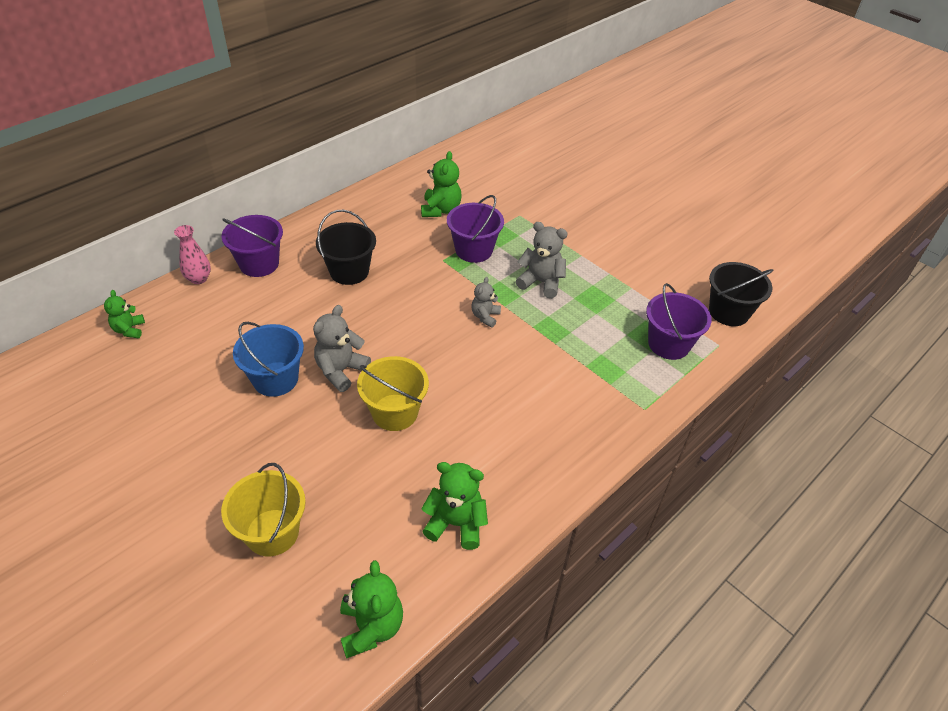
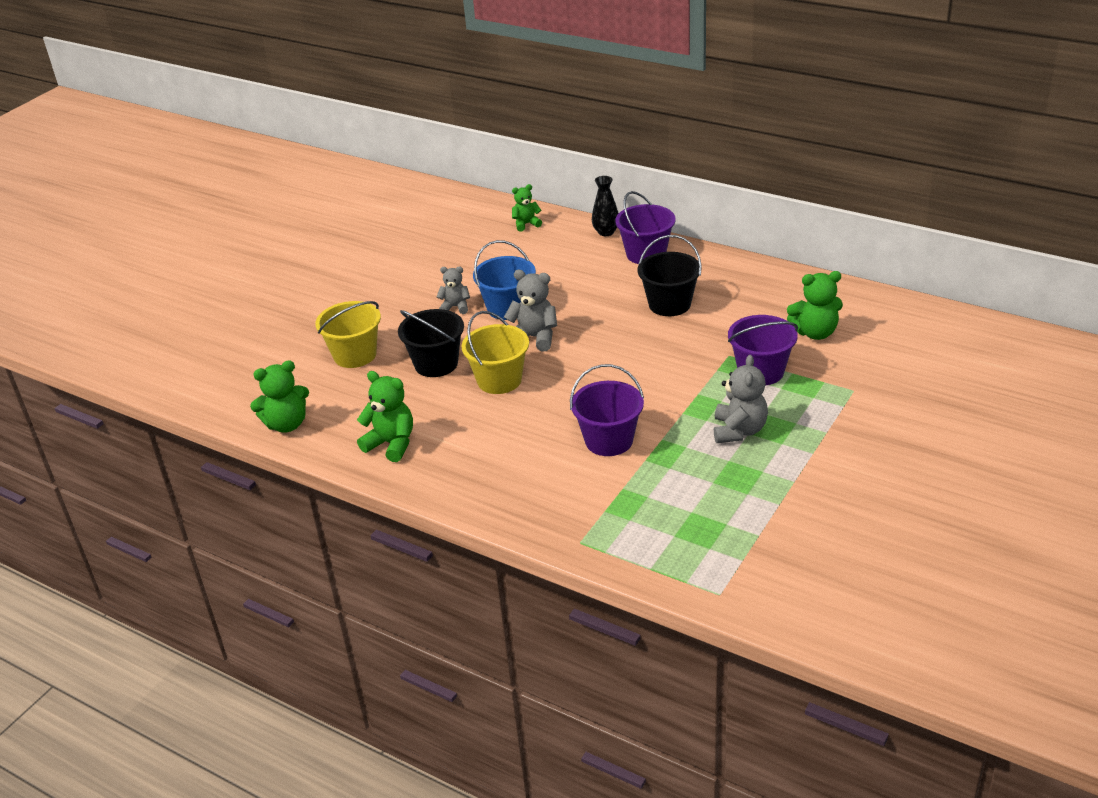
camera: 80 degrees right, 10 degrees down
(199, 278) = (606, 232): pink vase -> black vase
(456, 523) = (391, 444): green teddy bear -> green teddy bear turned 60 degrees counterclockwise
(485, 316) = (657, 403): grey teddy bear -> grey teddy bear (455, 307)
(669, 344) = (695, 549): purple bucket -> purple bucket (609, 440)
(728, 312) = (789, 598): black bucket -> black bucket (436, 364)

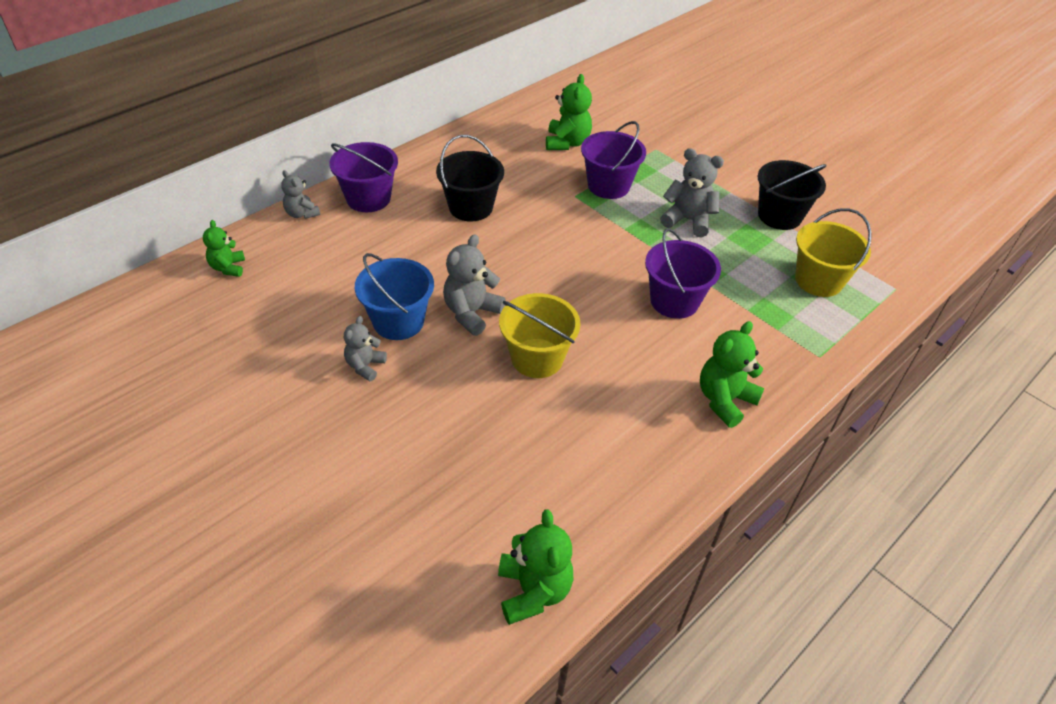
camera: 80 degrees left, 10 degrees up
(355, 355) = (410, 487): yellow bucket -> yellow bucket (818, 280)
(391, 444) = (619, 478): green teddy bear -> green teddy bear (724, 400)
(436, 364) = (476, 407): black bucket -> black bucket (779, 216)
(606, 232) = (302, 214): black vase -> grey teddy bear

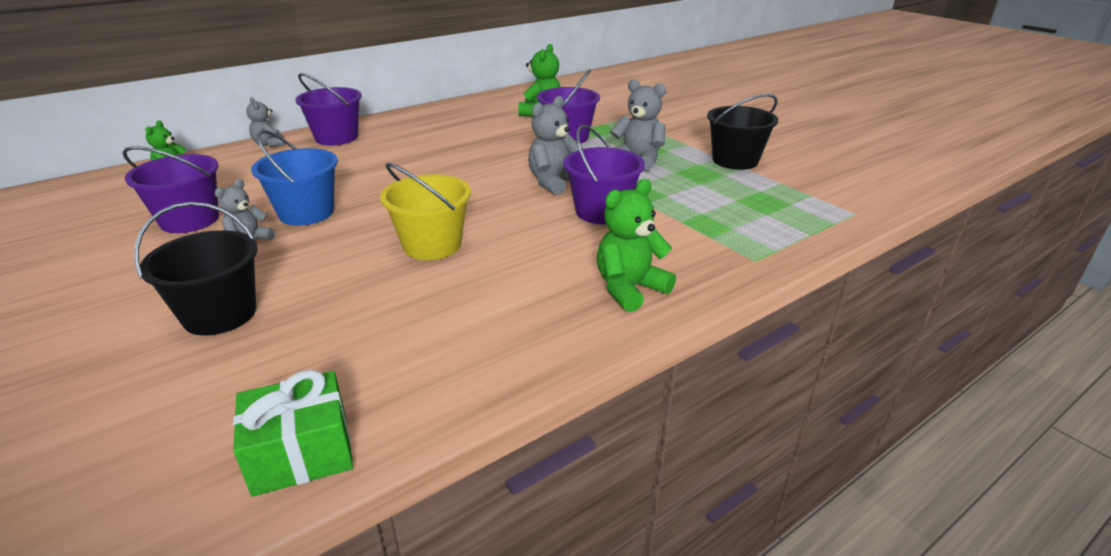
camera: 10 degrees right, 15 degrees down
(289, 340) = (190, 220): none -> purple bucket
(471, 207) = (427, 145): black bucket -> black bucket (220, 314)
(471, 313) = (384, 210): grey teddy bear -> grey teddy bear (554, 182)
(533, 591) = (301, 453): green teddy bear -> green gift
(818, 280) = (767, 204): yellow bucket -> none

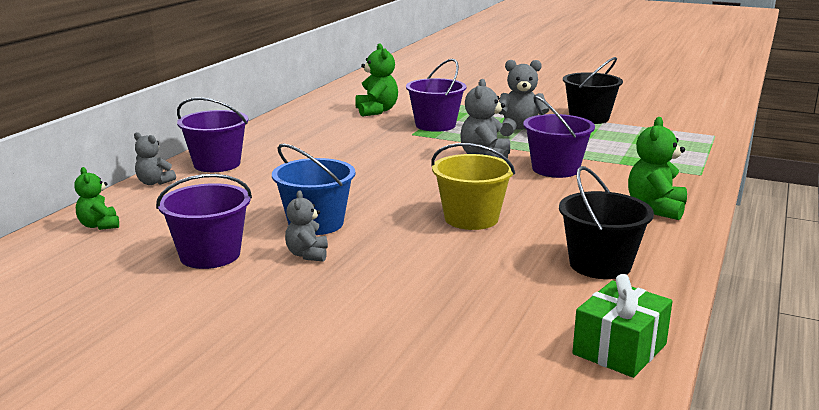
camera: 30 degrees left, 10 degrees down
(220, 314) = (392, 303): black bucket -> black bucket (600, 265)

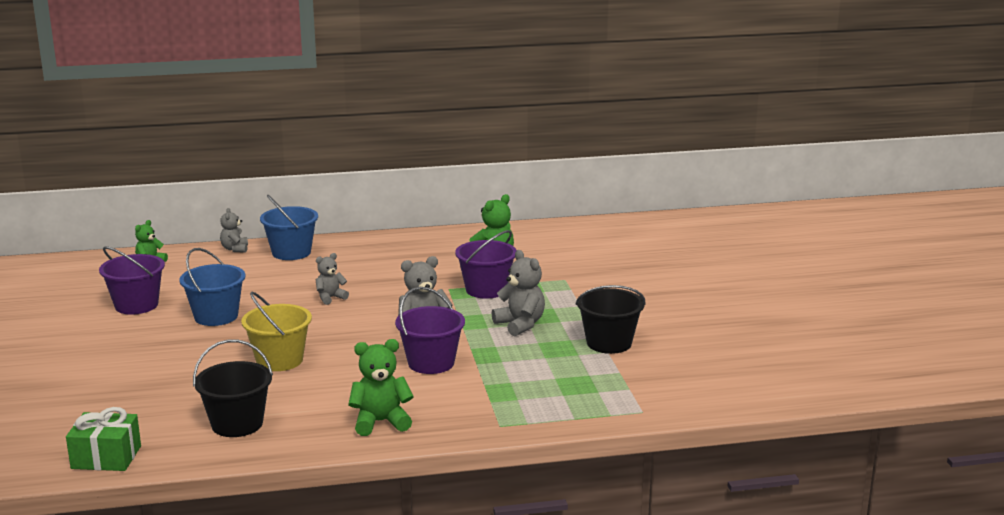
camera: 55 degrees right, 0 degrees up
(217, 164) = (291, 252): purple bucket -> blue bucket
(307, 254) = (163, 330): grey teddy bear -> grey teddy bear (330, 298)

